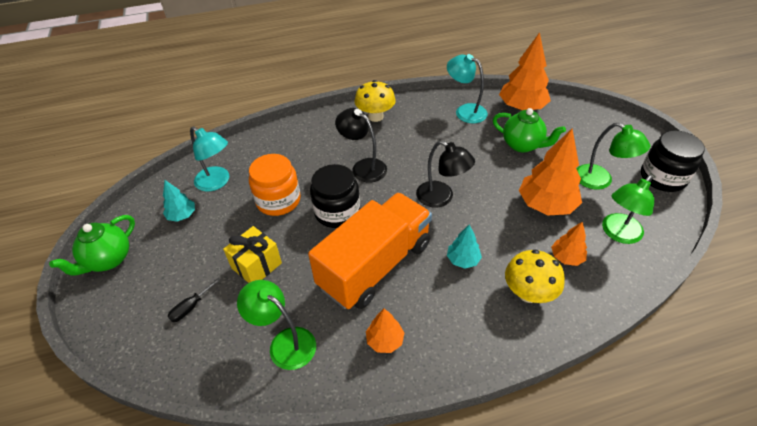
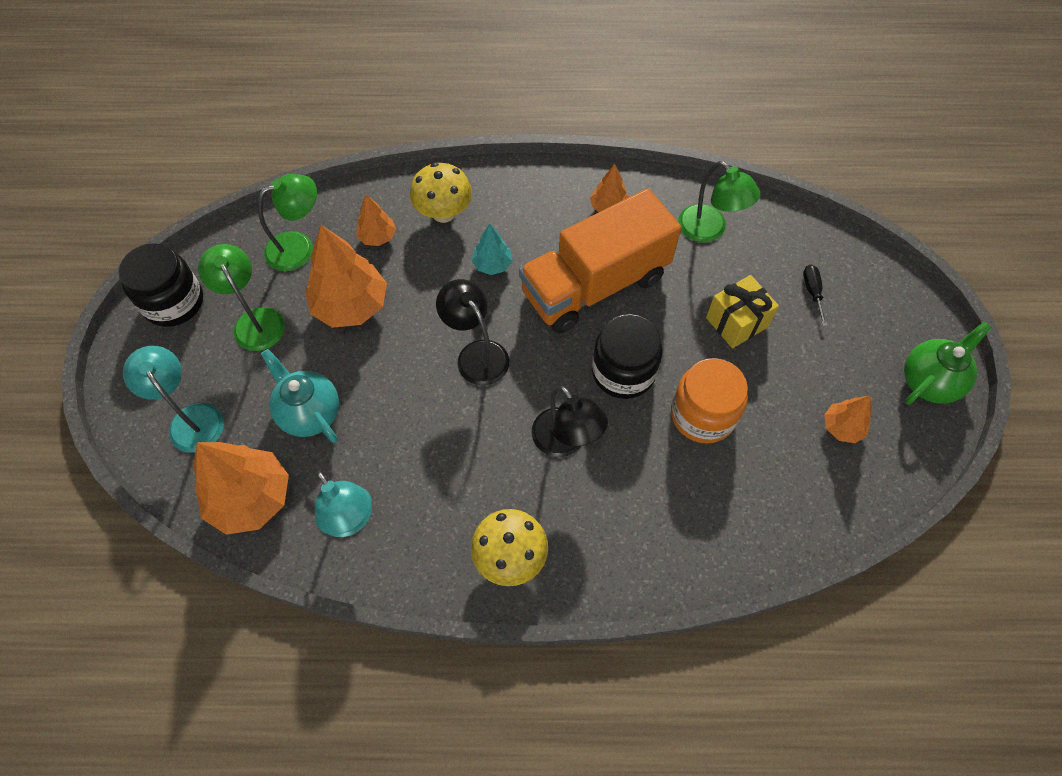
camera: 165 degrees left, 15 degrees up
(182, 215) = (842, 427): turquoise tree -> orange tree
(191, 307) = (812, 292): black screwdriver -> black screwdriver turned 60 degrees counterclockwise
(217, 182) = (795, 477): turquoise lamp -> turquoise lamp (191, 418)
(522, 145) = (309, 413): green teapot -> turquoise teapot

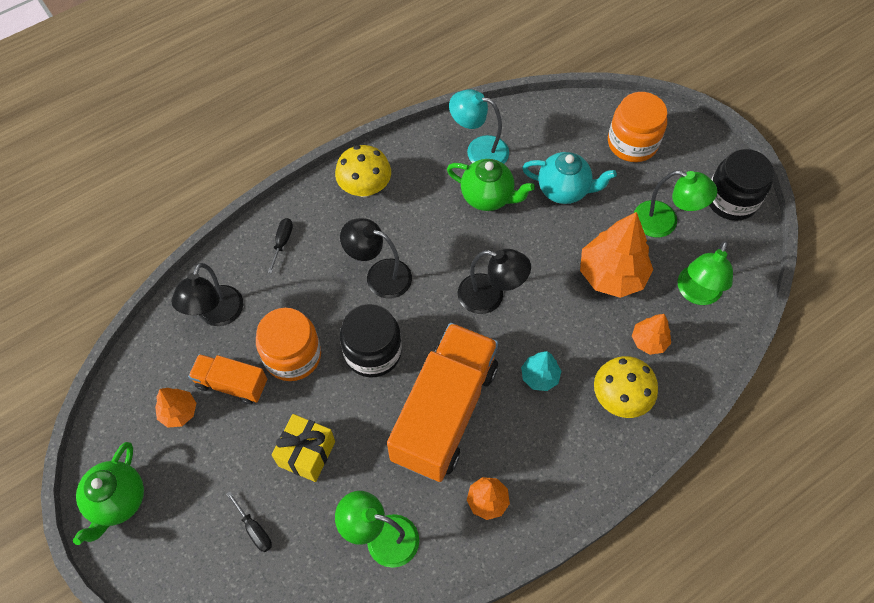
camera: 145 degrees right, 0 degrees up
(191, 418) = (632, 143): turquoise lamp -> orange jar
(251, 498) = (548, 126): orange tree -> none
(390, 456) = (488, 197): none -> green teapot
(645, 547) = (282, 242): none -> black screwdriver
(760, 505) = (217, 315): none -> black lamp
(777, 423) = (232, 384): none -> orange truck

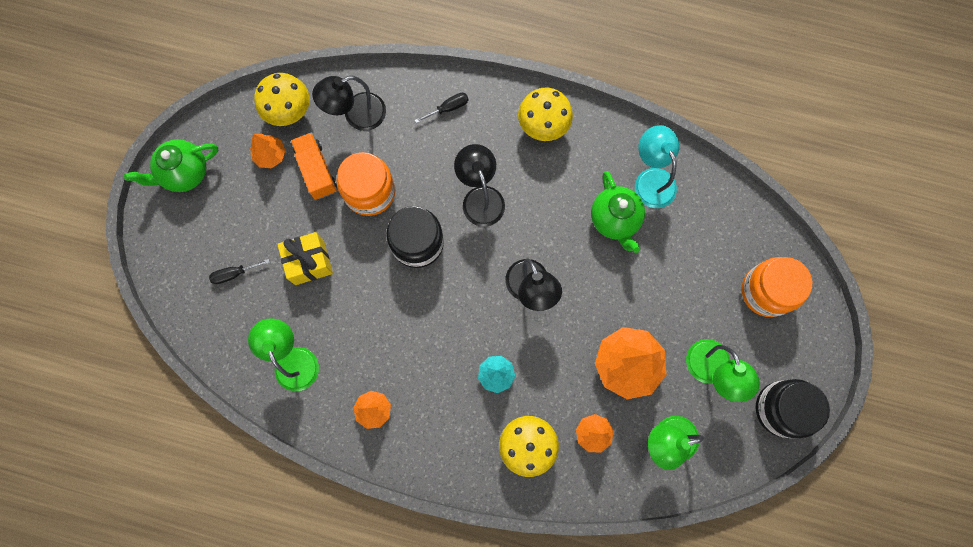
camera: 50 degrees right, 15 degrees up
(156, 366) = (289, 111): none -> yellow mushroom
(254, 529) = (234, 274): black screwdriver -> black screwdriver turned 60 degrees clockwise
(444, 412) = (413, 329): orange truck -> none
(564, 190) = (672, 272): turquoise teapot -> none

